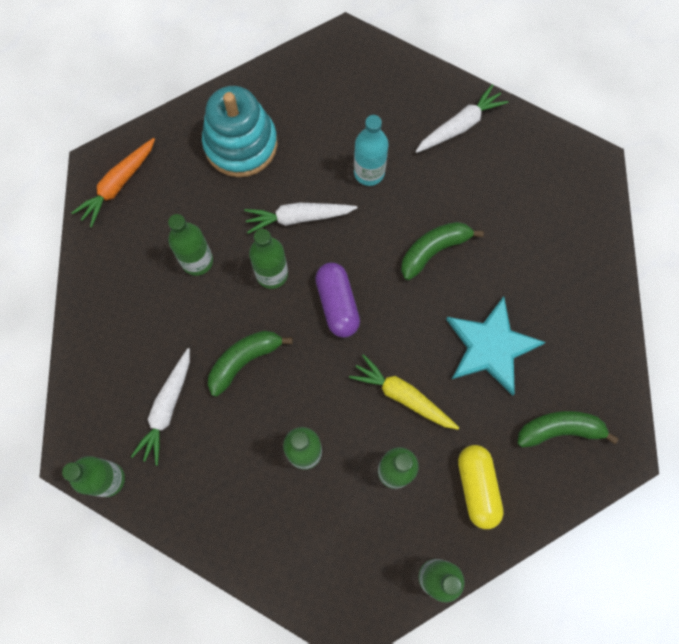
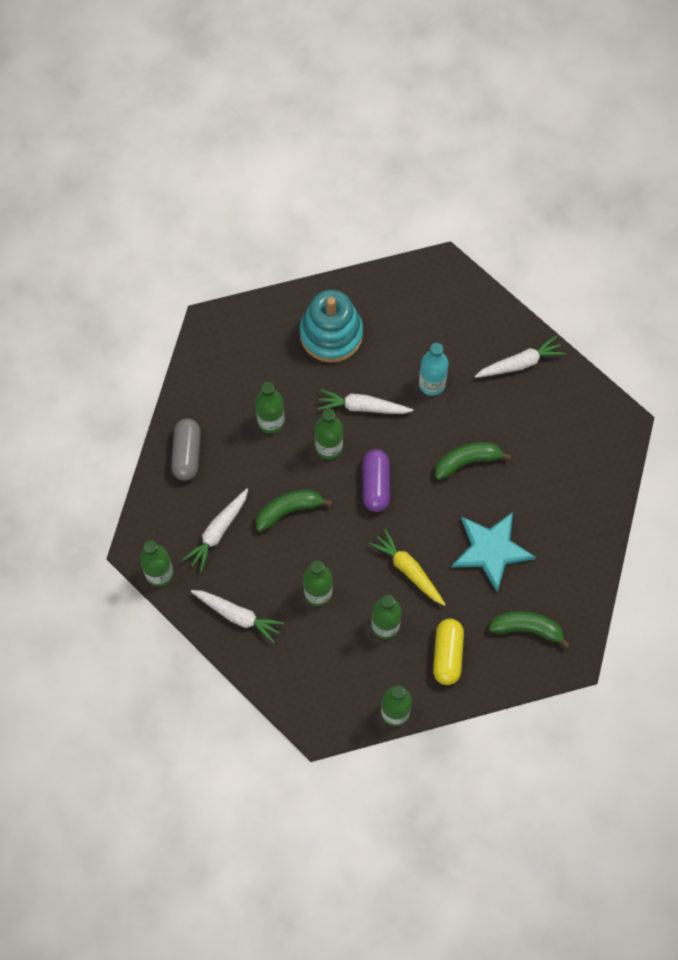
camera: 15 degrees right, 5 degrees down
(107, 324) = (187, 454): none -> grey capsule
(118, 185) = (221, 343): orange carrot -> none
(216, 506) = (238, 616): none -> white carrot

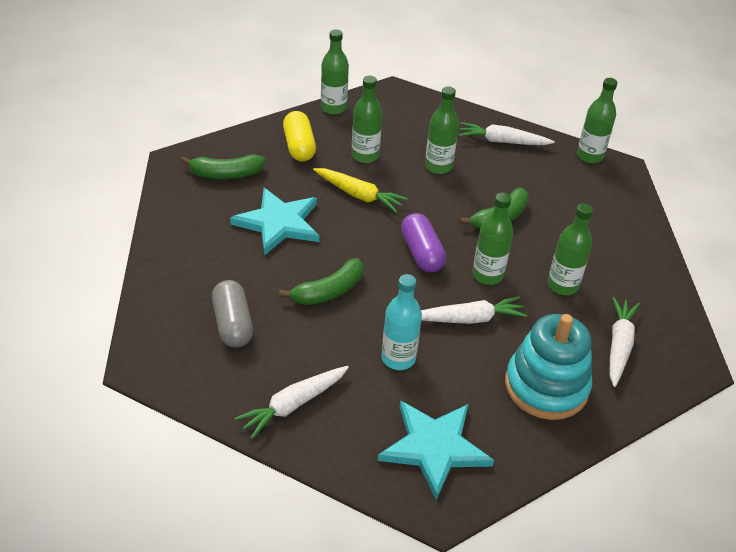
camera: 160 degrees right, 25 degrees down
(187, 454) = (629, 242): grey capsule -> grey capsule (233, 324)
(218, 532) = (557, 191): white carrot -> white carrot (618, 345)
(431, 307) = (434, 447): none -> turquoise star

